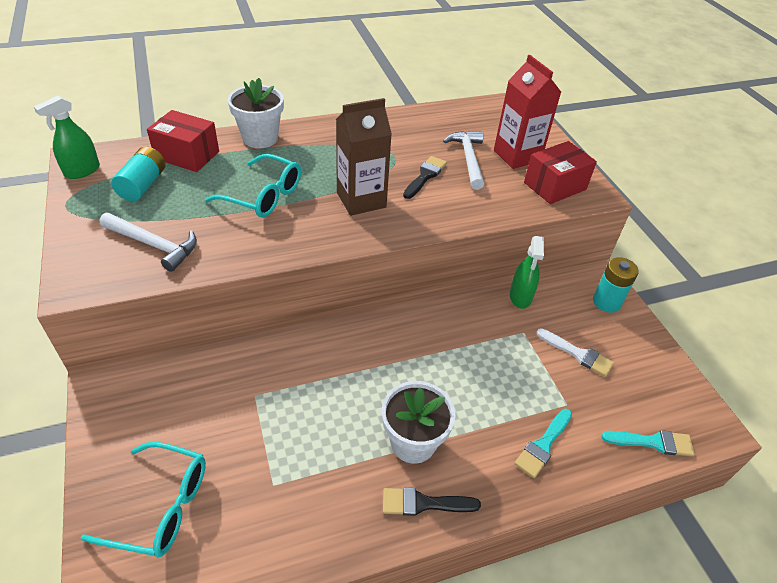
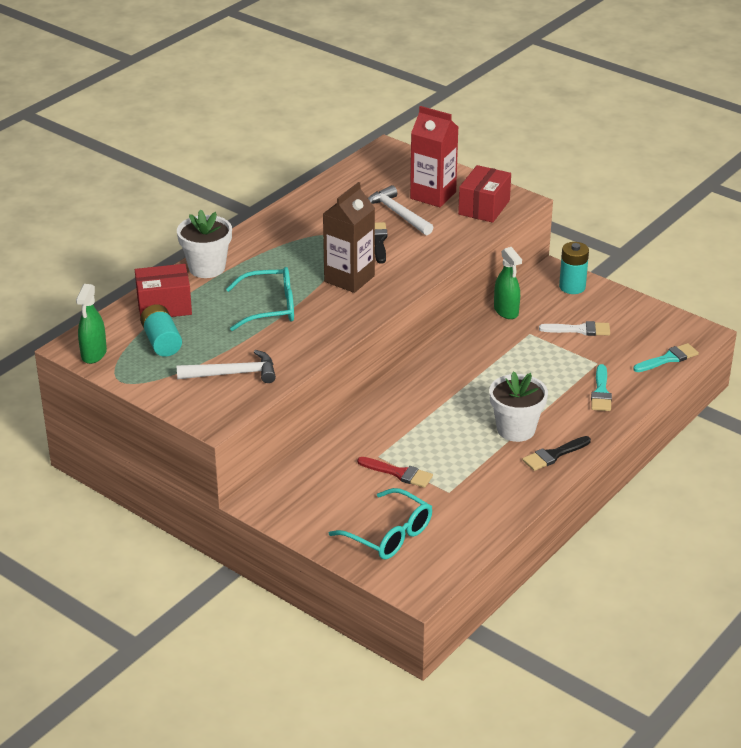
camera: 30 degrees left, 10 degrees down
(161, 506) = (389, 535): turquoise glasses -> turquoise glasses turned 60 degrees clockwise
(251, 428) = (398, 473): none -> red brush

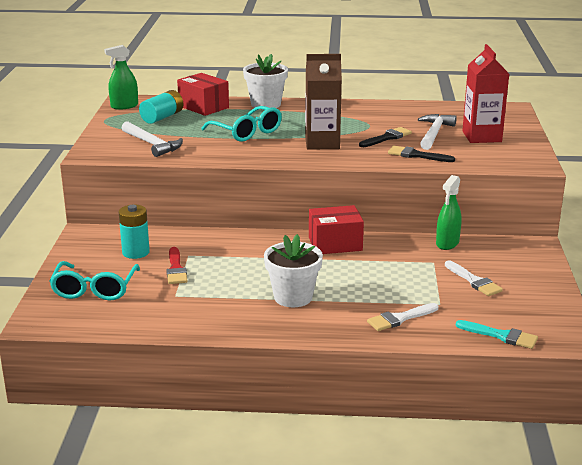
camera: 55 degrees right, 10 degrees down
(484, 207) = (500, 156): red box -> red box (335, 244)
(554, 455) = (279, 325): black brush -> black brush (416, 155)
(572, 287) = (529, 259): turquoise battery -> turquoise battery (136, 252)
(601, 392) = (400, 318): turquoise brush -> white brush

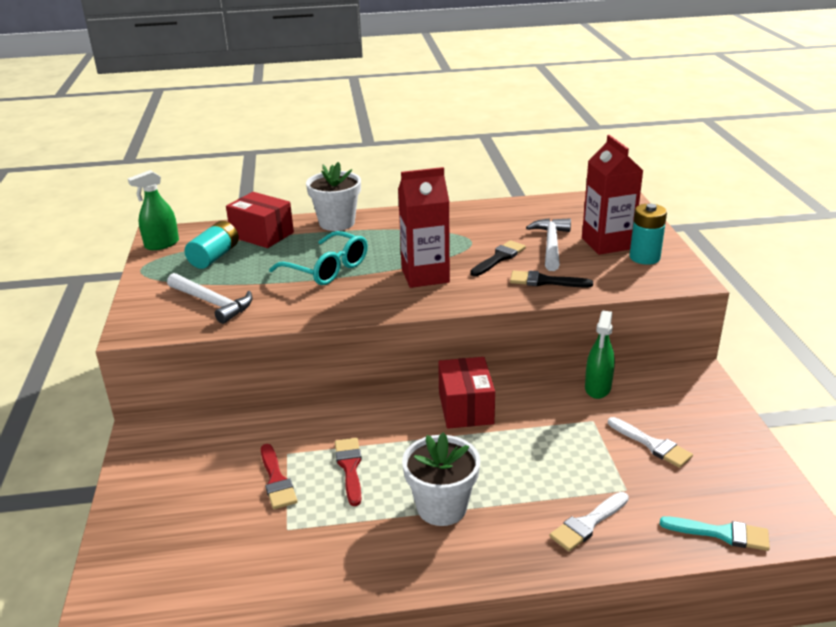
camera: 10 degrees left, 5 degrees up
(94, 289) = (174, 535): turquoise glasses -> none
(136, 252) = (217, 459): turquoise battery -> turquoise battery (644, 257)
(232, 268) = (350, 467): none -> red brush
(322, 143) = (425, 275): brown carton -> red carton
(335, 244) = (465, 408): red box -> red box turned 75 degrees counterclockwise

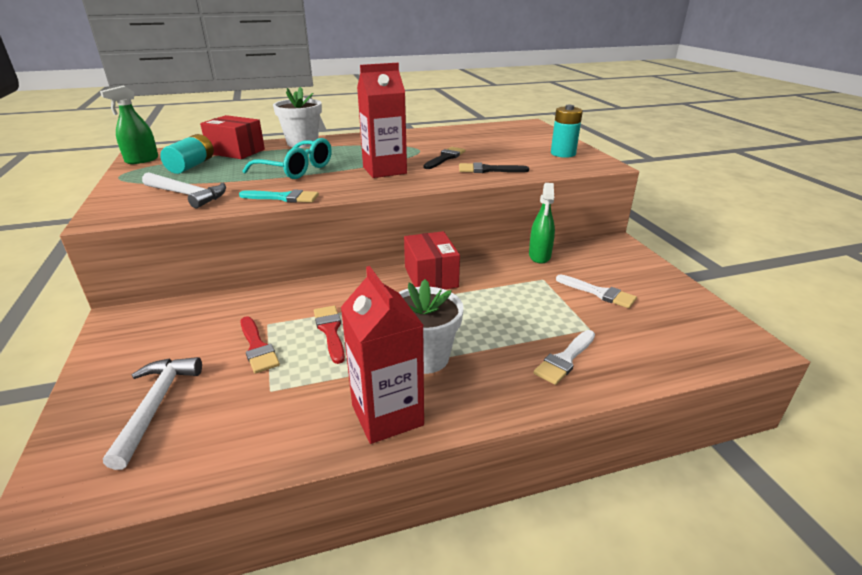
camera: 10 degrees left, 0 degrees up
(551, 245) = (485, 149): white hammer -> white hammer (156, 405)
(607, 243) = (530, 147): red carton -> red carton (387, 415)
(721, 533) = (686, 357): turquoise brush -> turquoise brush (283, 198)

